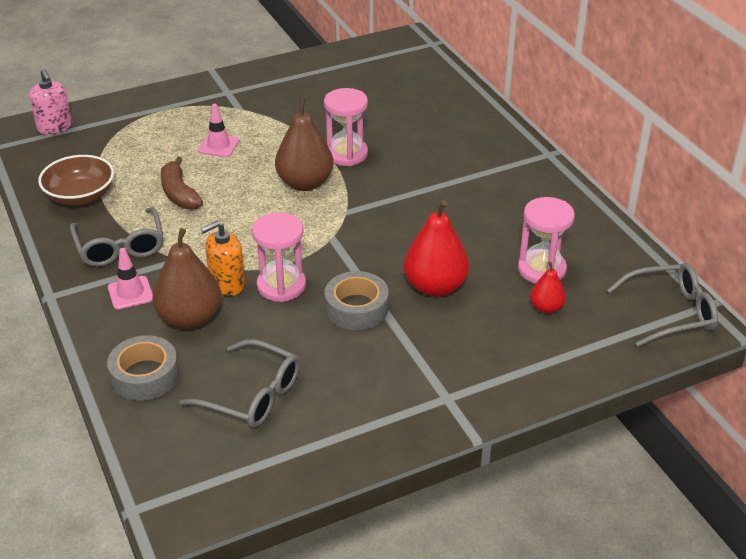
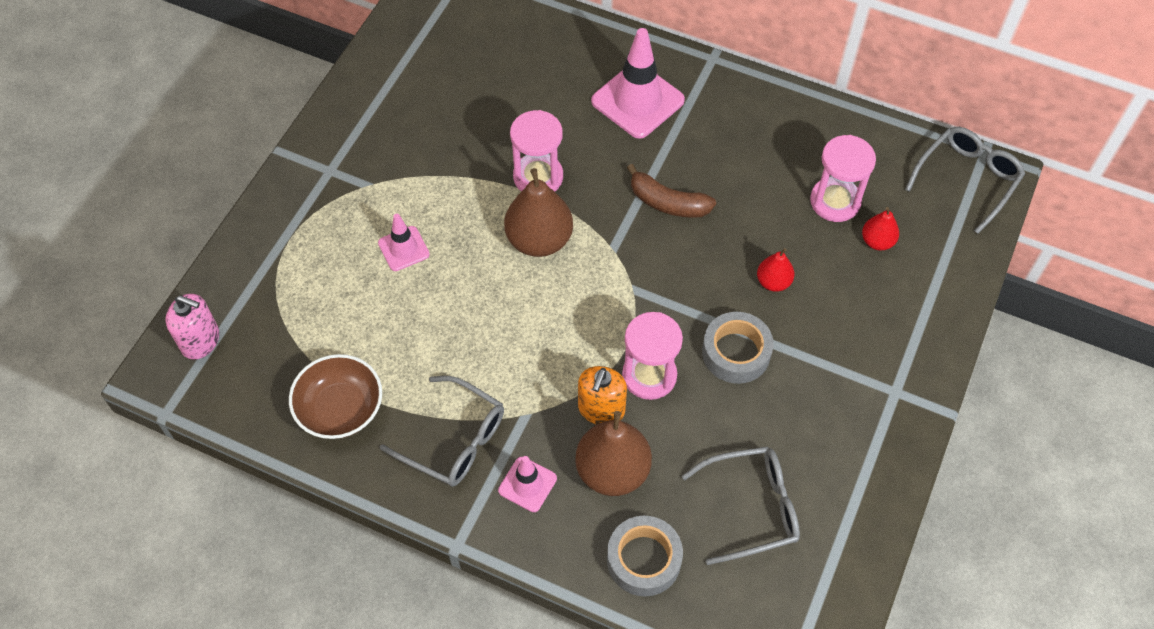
camera: 40 degrees left, 20 degrees up
(179, 193) = (435, 336): brown banana -> brown banana (667, 202)
(435, 287) = (773, 282): red pear -> red pear, size x0.53
(464, 150) = (637, 101): none -> pink traffic cone

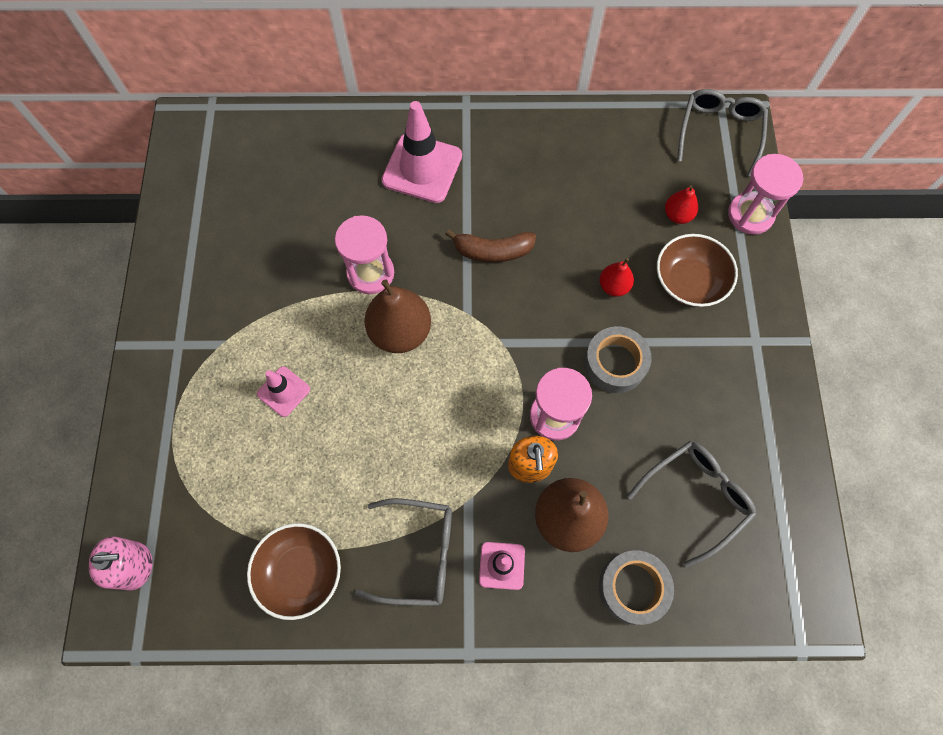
camera: 25 degrees left, 10 degrees up
(835, 201) = (627, 194): pink hourglass -> pink hourglass (750, 215)
(855, 308) = (689, 281): none -> brown bowl

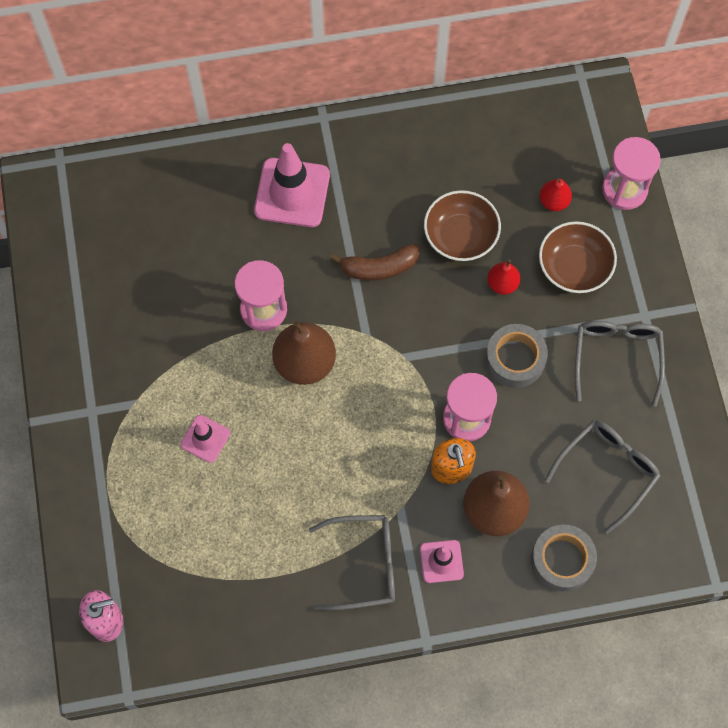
camera: 10 degrees left, 0 degrees up
(300, 572) = (260, 599): brown bowl -> brown bowl (460, 236)
(719, 132) = (583, 107): grey glasses -> grey glasses (616, 357)

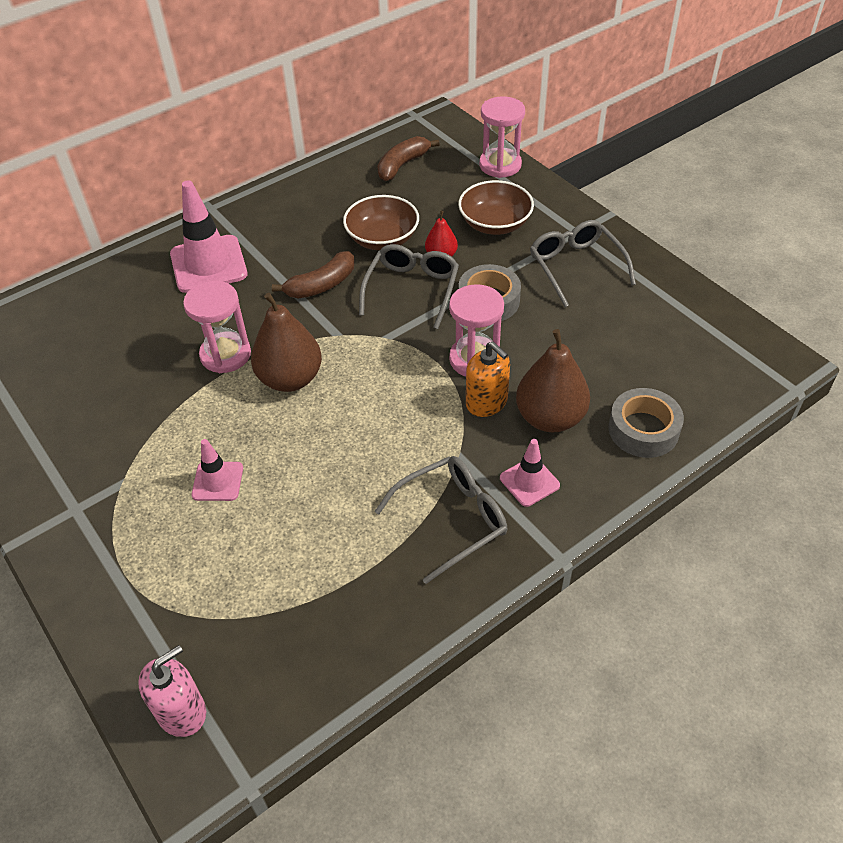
camera: 25 degrees left, 20 degrees down
(530, 144) = (402, 165): none -> brown banana
(553, 201) = (447, 191): red pear -> none
(607, 471) = (630, 346): grey glasses -> grey glasses (412, 290)

